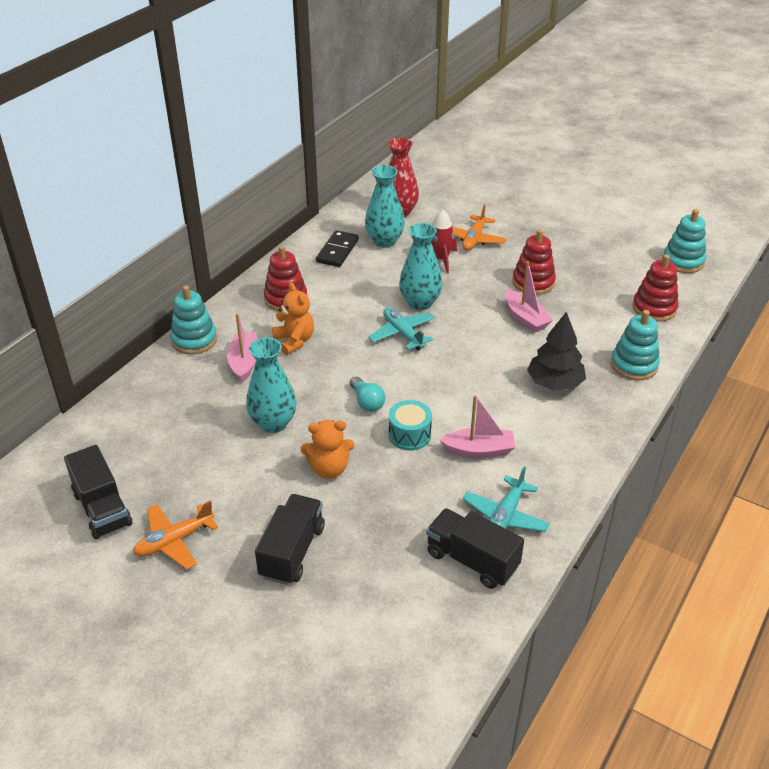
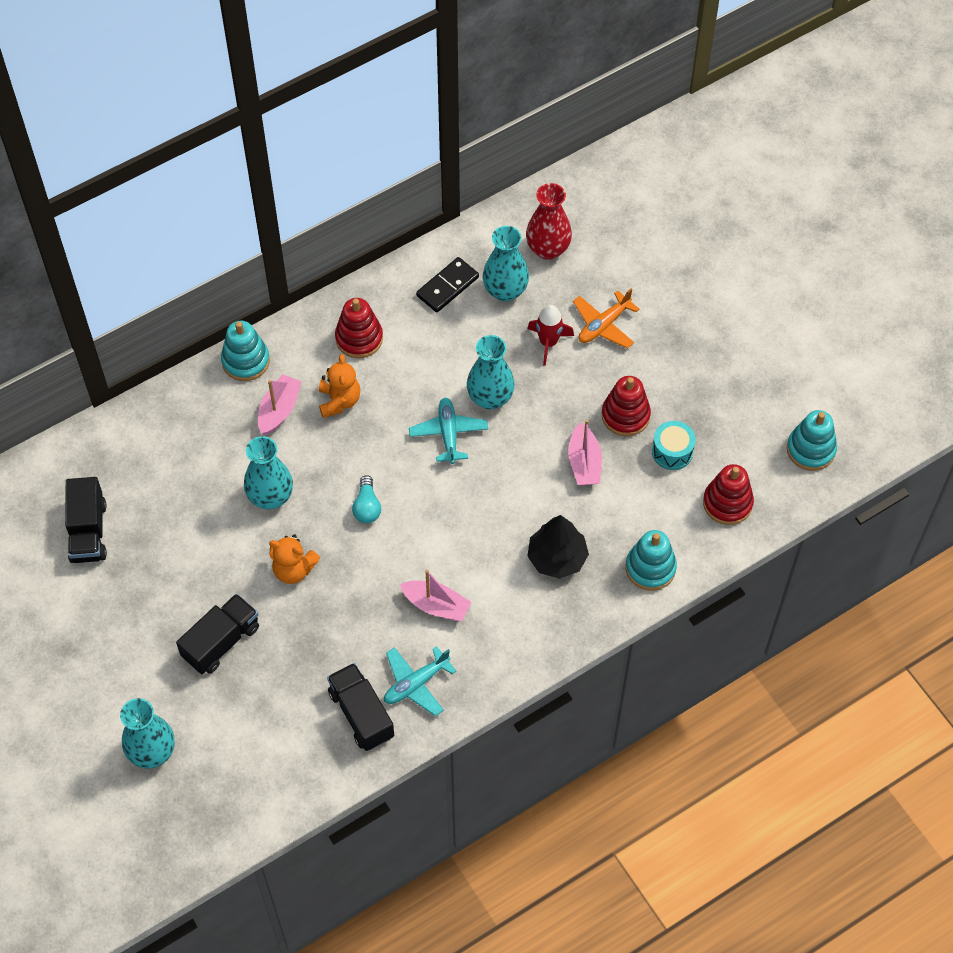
camera: 25 degrees right, 20 degrees up
(174, 541) = (132, 590): orange plane -> none
(274, 681) = (152, 752): none -> turquoise vase
(409, 435) = (384, 561): turquoise drum -> turquoise drum (672, 452)

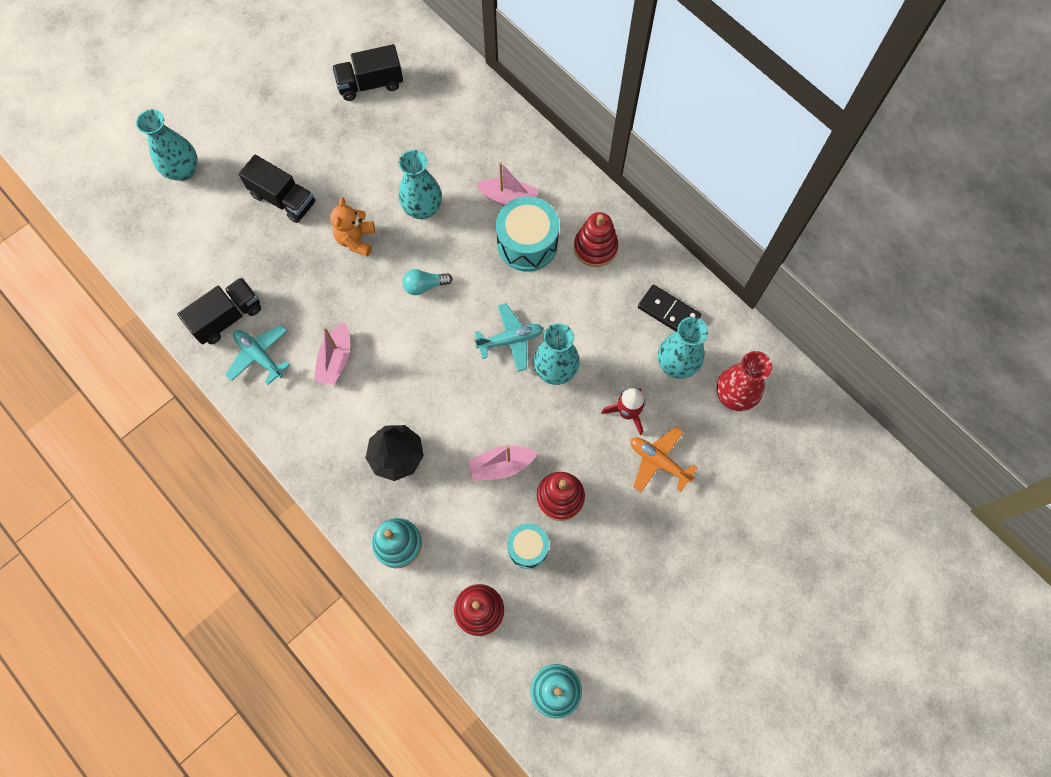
camera: 80 degrees right, 10 degrees up
(245, 361) = (553, 162): turquoise stacking toy -> none
(339, 401) = (527, 243): orange teddy bear -> turquoise drum

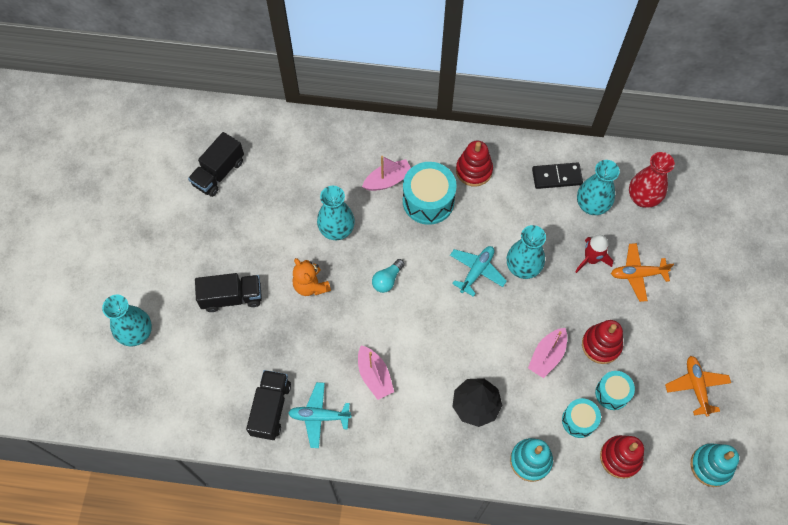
camera: 40 degrees left, 5 degrees down
(474, 546) = (579, 420): none -> turquoise drum
(613, 609) = (696, 387): none -> orange plane

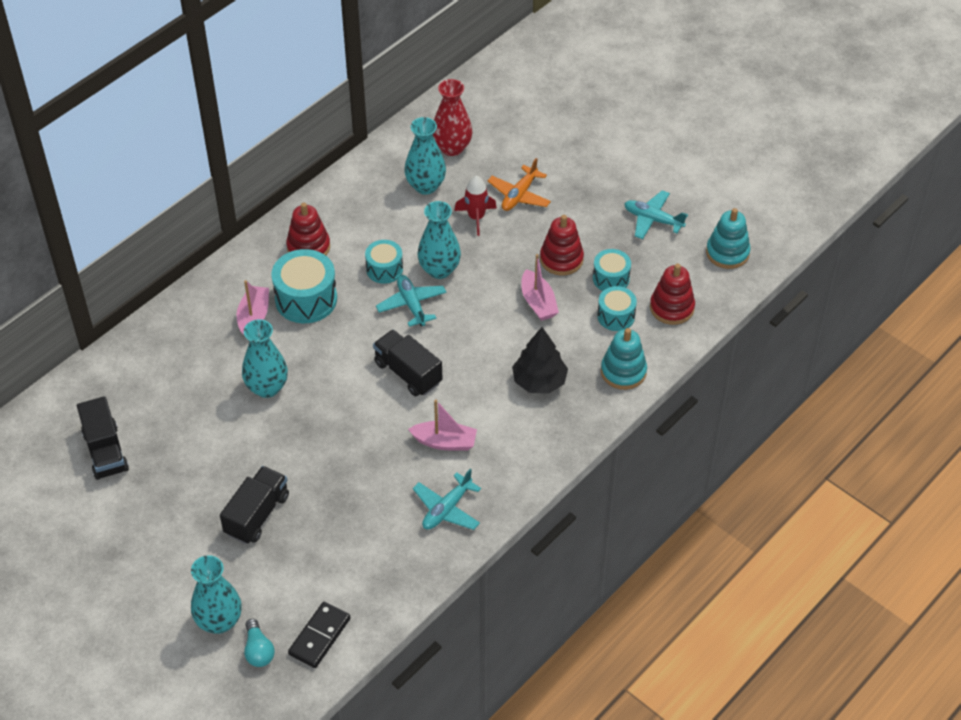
camera: 55 degrees left, 15 degrees down
(271, 409) = (405, 545): black truck -> black truck (408, 373)
(311, 285) = (306, 441): orange teddy bear -> none
(387, 280) = (357, 377): turquoise light bulb -> turquoise light bulb (258, 650)
(494, 231) = (384, 269): none -> turquoise drum
(556, 177) = (374, 192): black domino -> black domino (320, 636)
(696, 387) = (653, 220): orange plane -> turquoise plane

